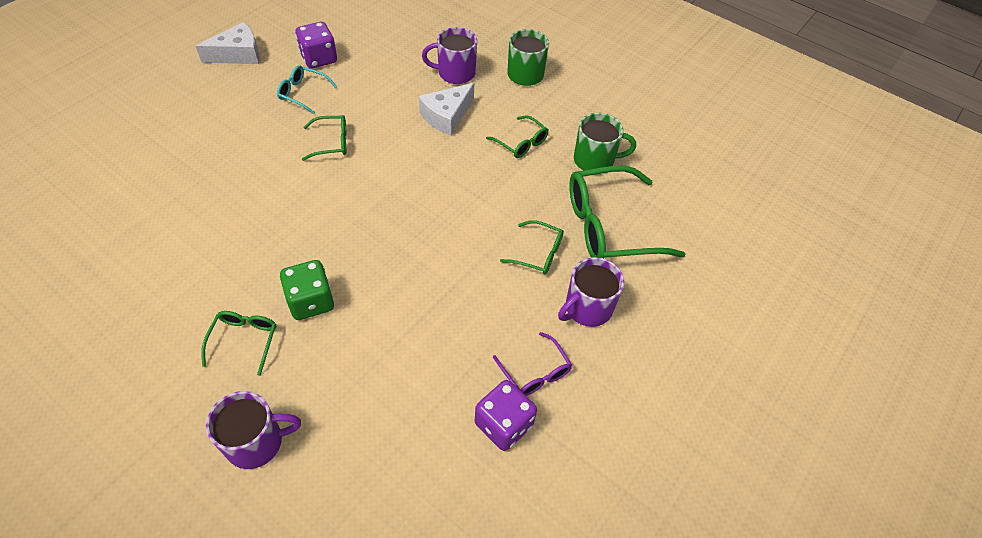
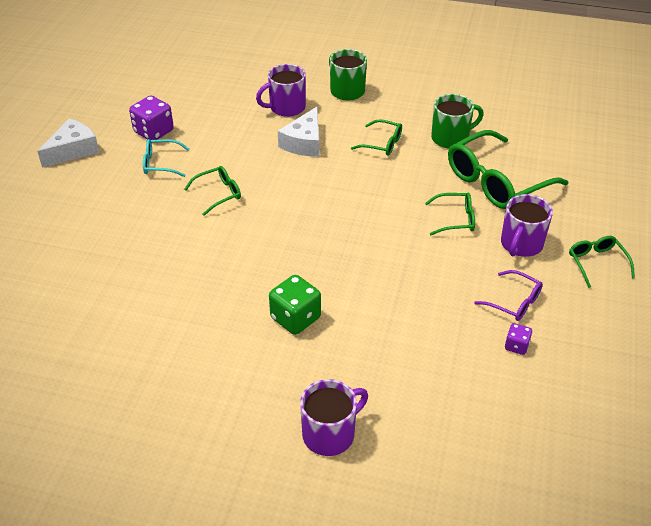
camera: 20 degrees left, 10 degrees down
(244, 340) = (260, 367): green glasses -> green glasses (597, 263)
(503, 424) = (516, 346): purple dice -> purple dice, size x0.53

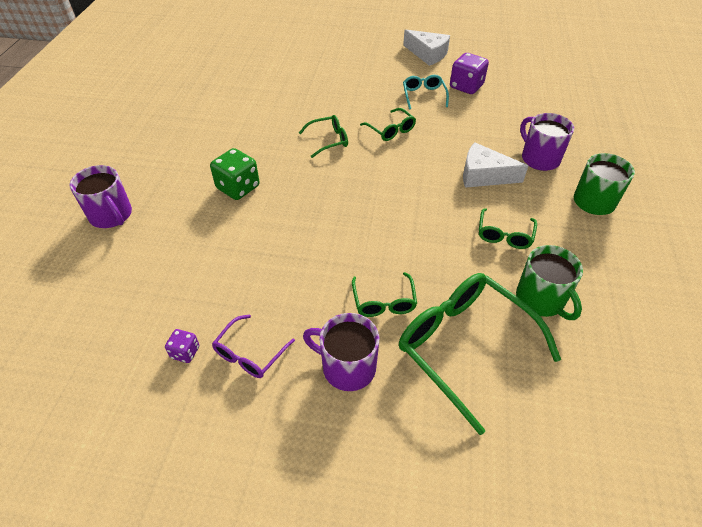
camera: 85 degrees right, 5 degrees up
(597, 263) = (318, 457): green glasses -> green glasses (329, 140)

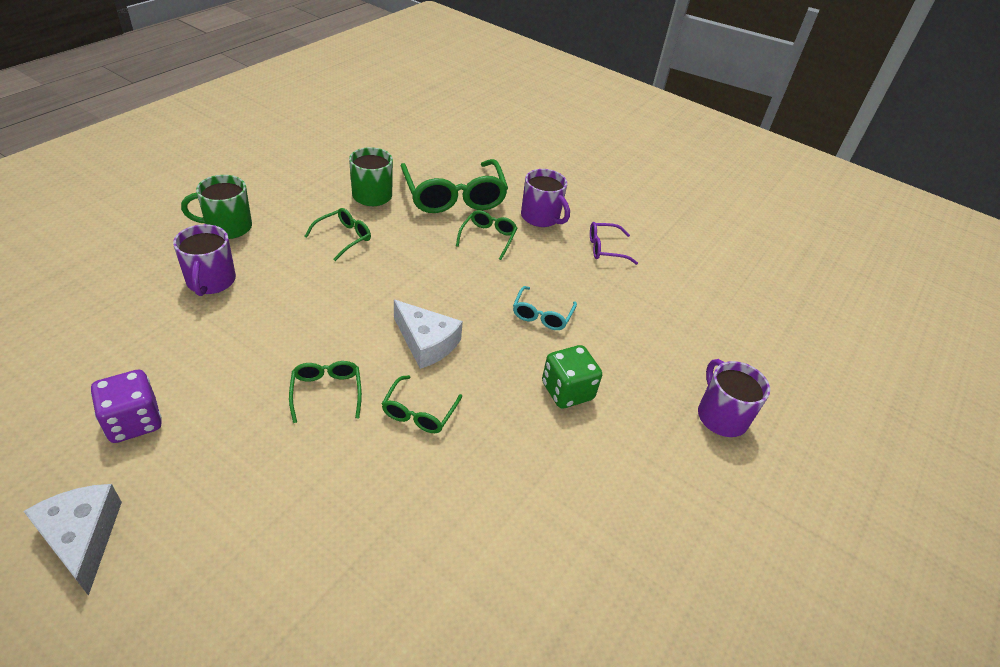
camera: 160 degrees left, 5 degrees down
(185, 352) = (653, 267): purple dice -> none
(250, 354) = (605, 248): purple glasses -> purple glasses turned 150 degrees counterclockwise
(329, 140) = (419, 412): green glasses -> green glasses turned 75 degrees counterclockwise
(424, 96) = (216, 433): turquoise glasses -> turquoise glasses (542, 315)
(484, 175) = (291, 290): white cheese -> white cheese (426, 343)

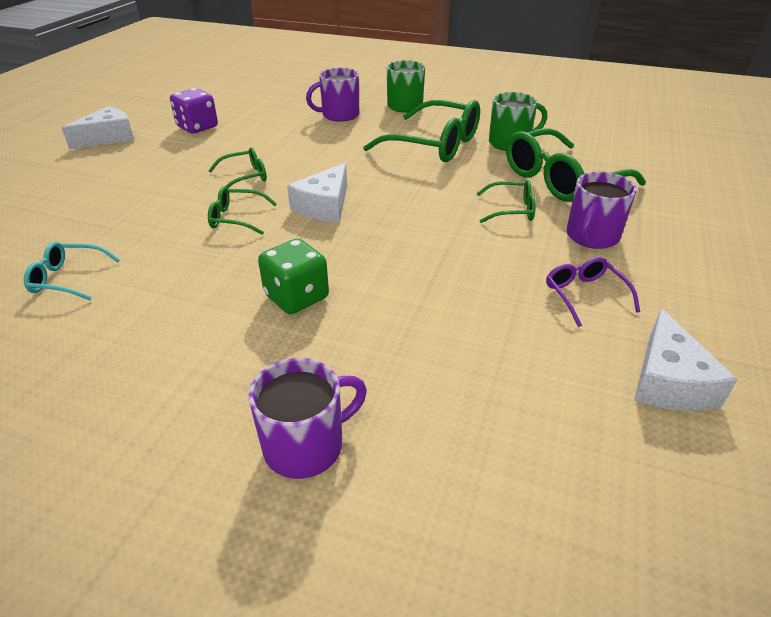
camera: 80 degrees right, 5 degrees down
(343, 238) = (434, 145): green glasses -> green glasses, size x2.00
(542, 315) = (410, 263): turquoise glasses -> turquoise glasses (68, 279)
(686, 252) = (669, 381): none -> white cheese

